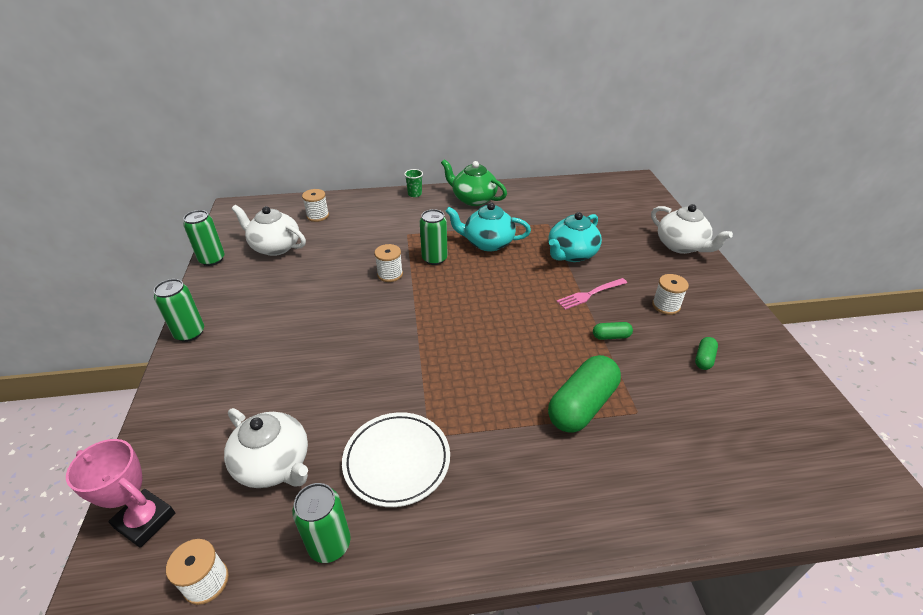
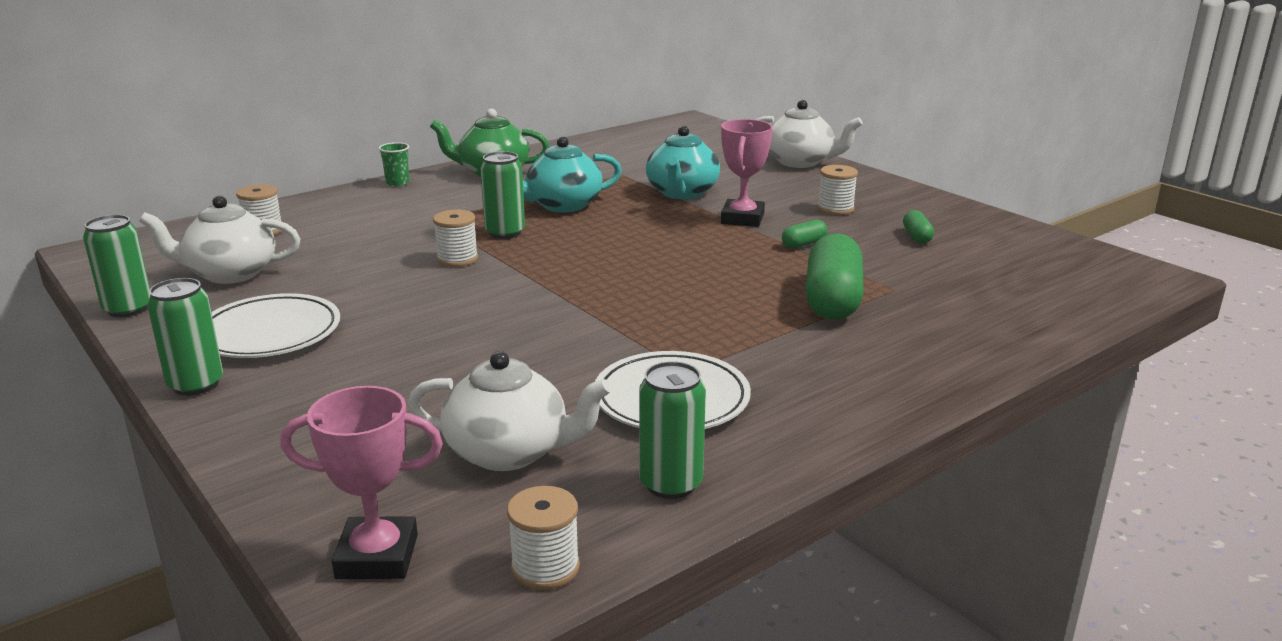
camera: 30 degrees left, 15 degrees down
(252, 304) = (269, 333): none -> white plate
(590, 294) = (742, 219): pink fork -> pink trophy

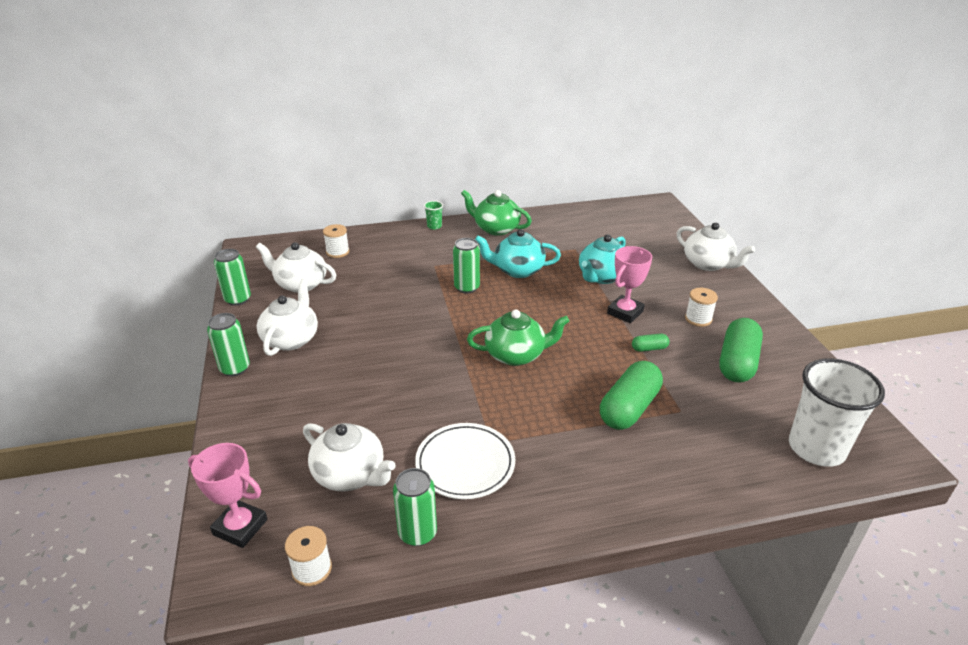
camera: 25 degrees right, 10 degrees up
(269, 333) = (291, 339): white plate -> white teapot
(457, 259) = (425, 304): white spool -> none
(639, 282) = (516, 355): none -> green teapot
(917, 236) = (737, 363): green capsule -> green capsule, size x2.17
(1070, 287) = (816, 448): none -> white cup

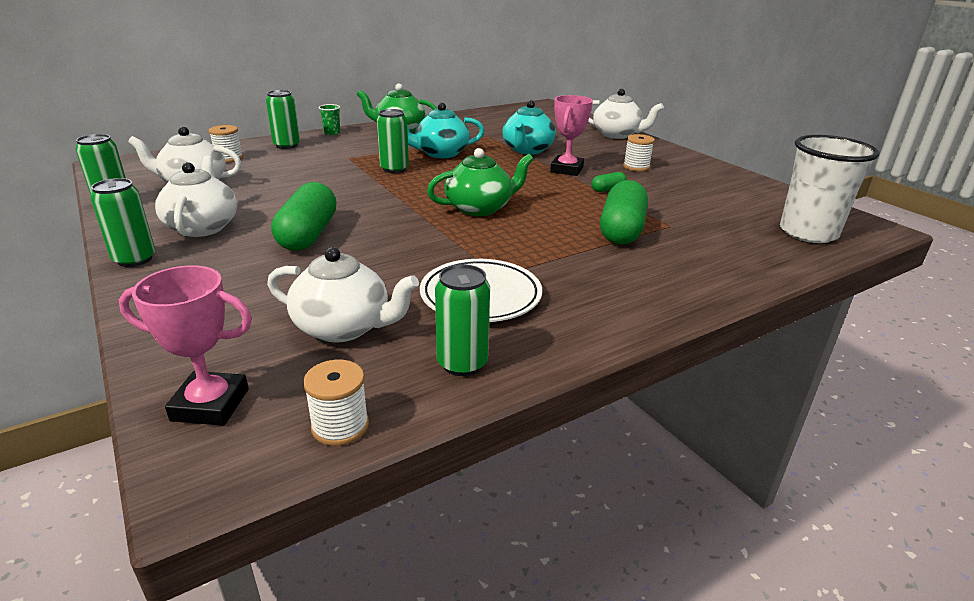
camera: 20 degrees left, 5 degrees down
(389, 240) = (287, 145): none -> green can
(737, 363) = (693, 189): green capsule -> green capsule (308, 235)

